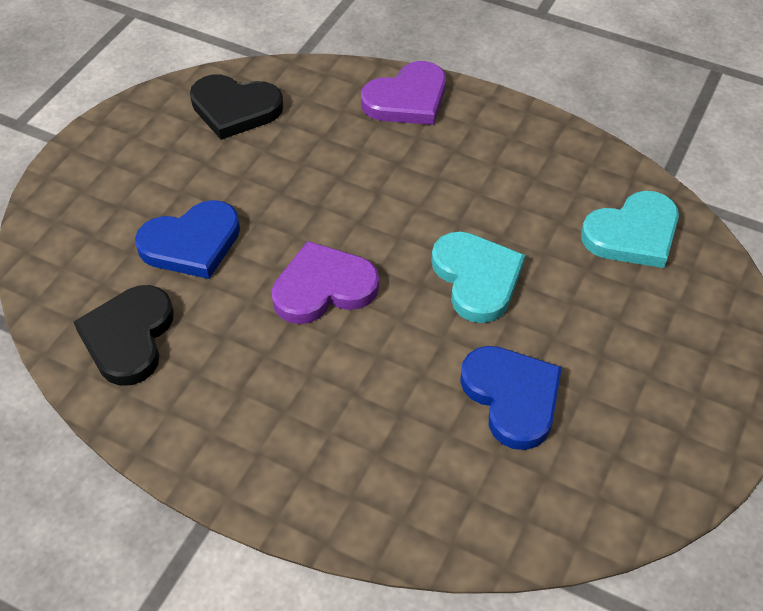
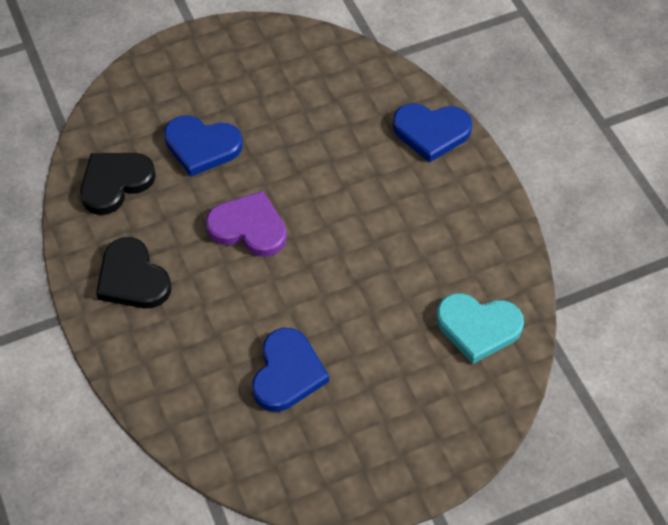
camera: 40 degrees right, 5 degrees up
(235, 109) = (313, 68): black heart -> black heart (132, 278)
(407, 99) = (431, 132): purple heart -> blue heart
(476, 278) = (345, 286): turquoise heart -> none

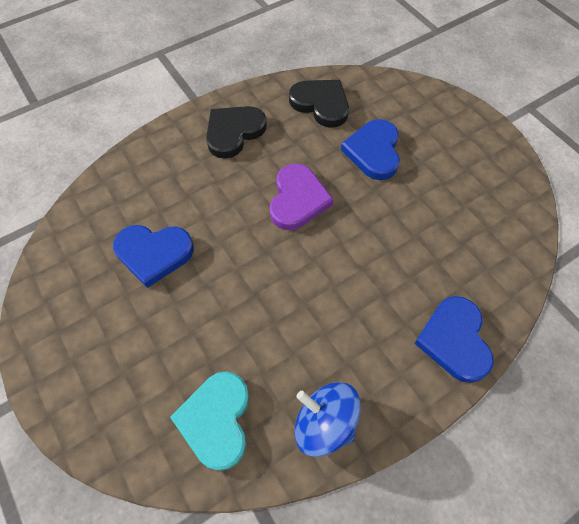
camera: 80 degrees right, 5 degrees up
(491, 243) = (324, 422): none -> blue spinning top

